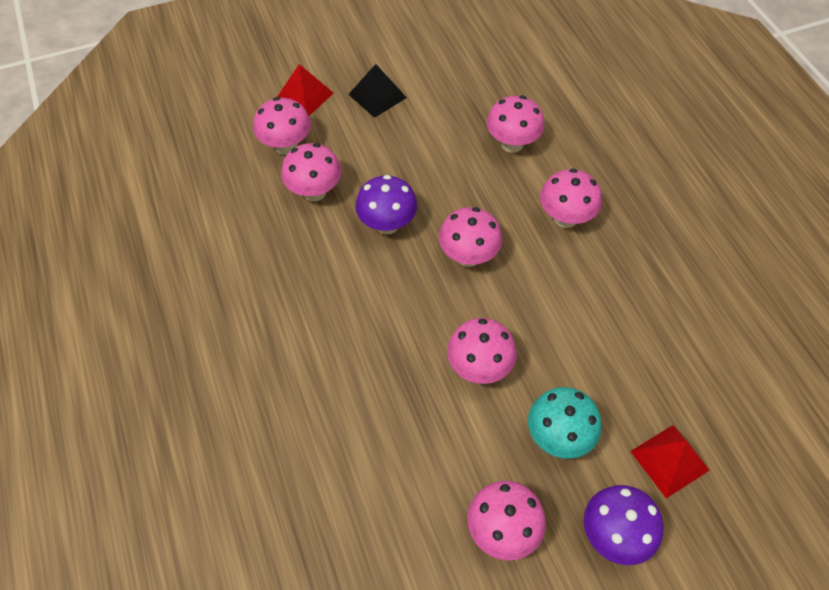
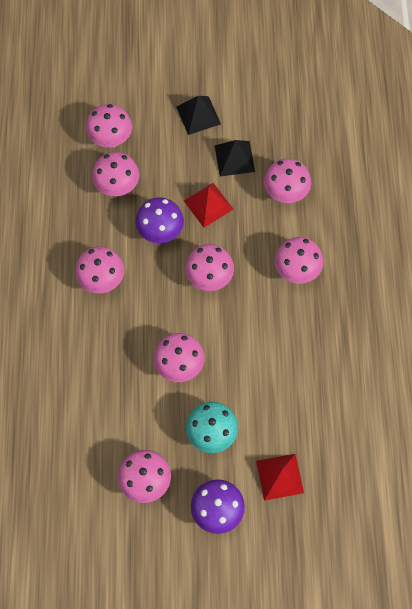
camera: 20 degrees right, 10 degrees up
(304, 96) = (141, 97): red pyramid -> red pyramid (208, 205)
(338, 299) = (102, 280): none -> pink mushroom
(438, 126) = (234, 158): none -> black pyramid

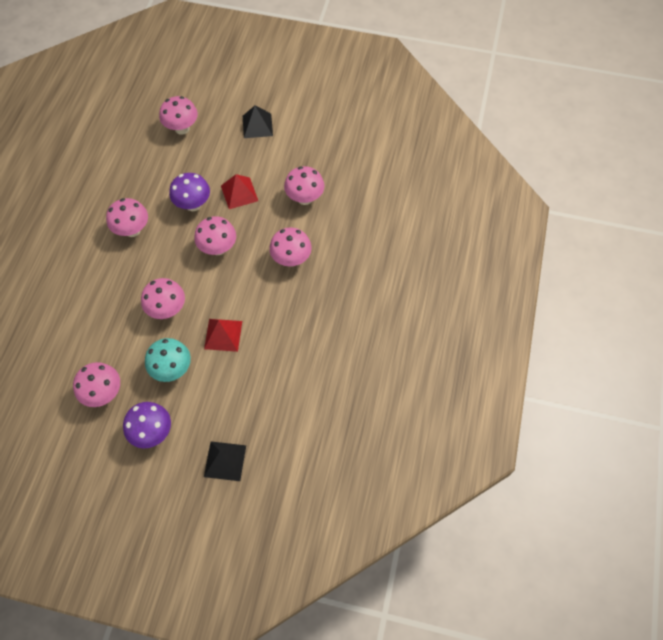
camera: 15 degrees right, 5 degrees down
(117, 187) = (173, 164): pink mushroom -> none
(234, 158) = (274, 163): black pyramid -> black pyramid (225, 461)
(279, 476) = (215, 418): red pyramid -> red pyramid (223, 334)

